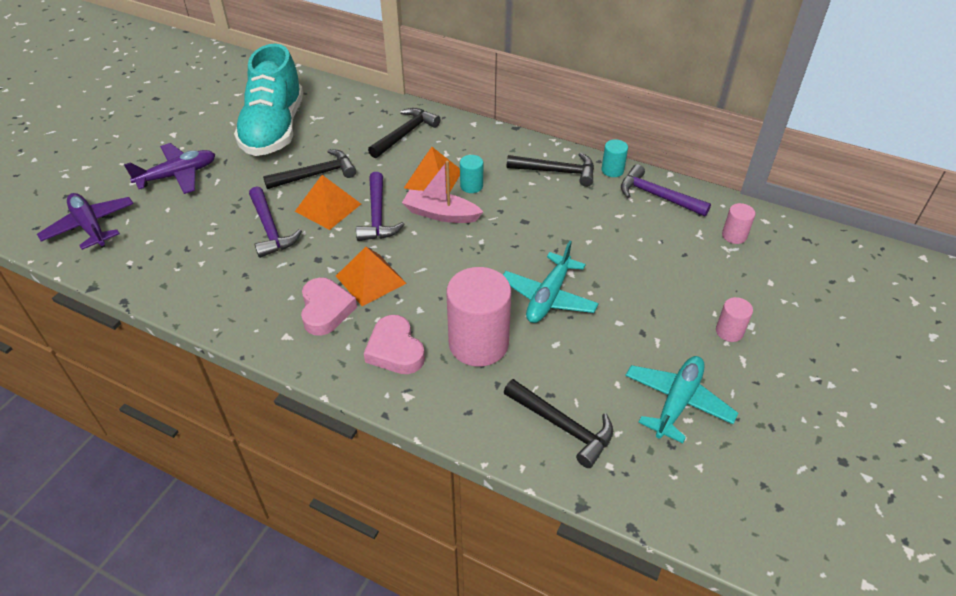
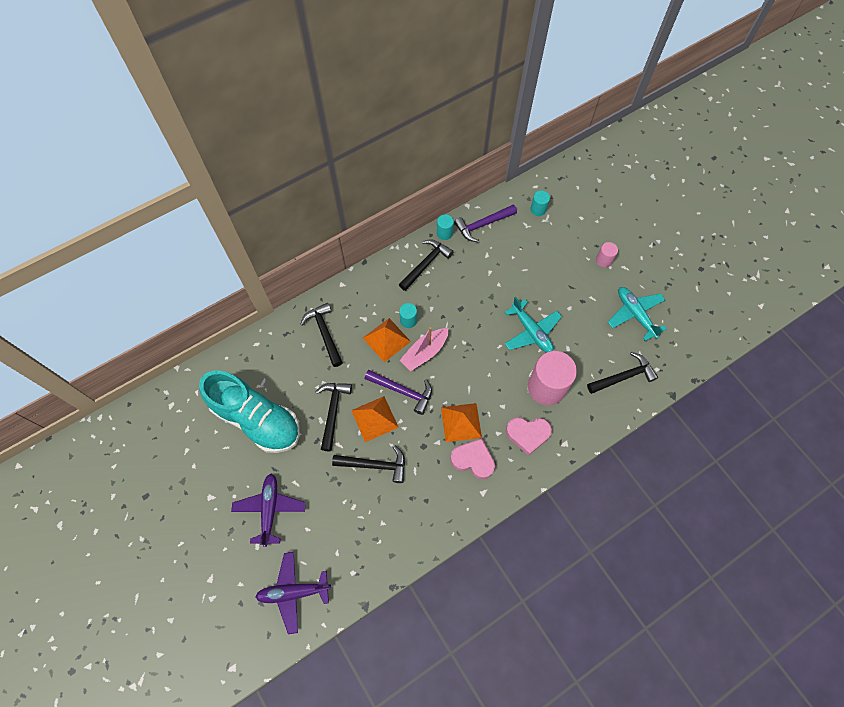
camera: 60 degrees left, 20 degrees up
(270, 229) = (375, 465): purple hammer -> black hammer
(734, 236) = (538, 209): pink cylinder -> turquoise cylinder

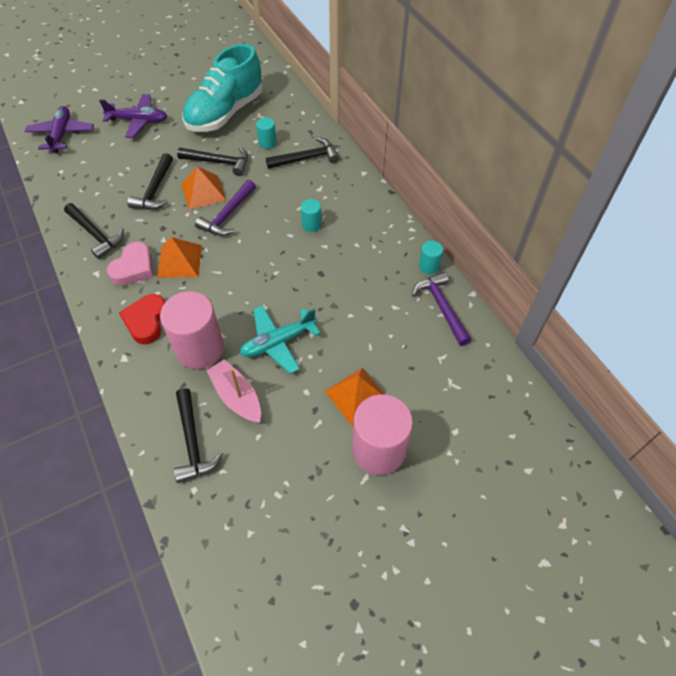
camera: 95 degrees right, 10 degrees down
(386, 339) = (291, 205): orange pyramid -> orange pyramid (357, 395)
(425, 352) = (269, 236): pink boat -> pink boat (237, 396)
(426, 264) = (385, 245): black hammer -> black hammer (96, 235)
(527, 434) = (146, 321): pink heart -> red heart
(538, 209) = (468, 375): turquoise cylinder -> turquoise cylinder (267, 143)
(603, 260) = (378, 450): pink cylinder -> pink cylinder, size x2.15
(635, 314) = (284, 477): turquoise plane -> none

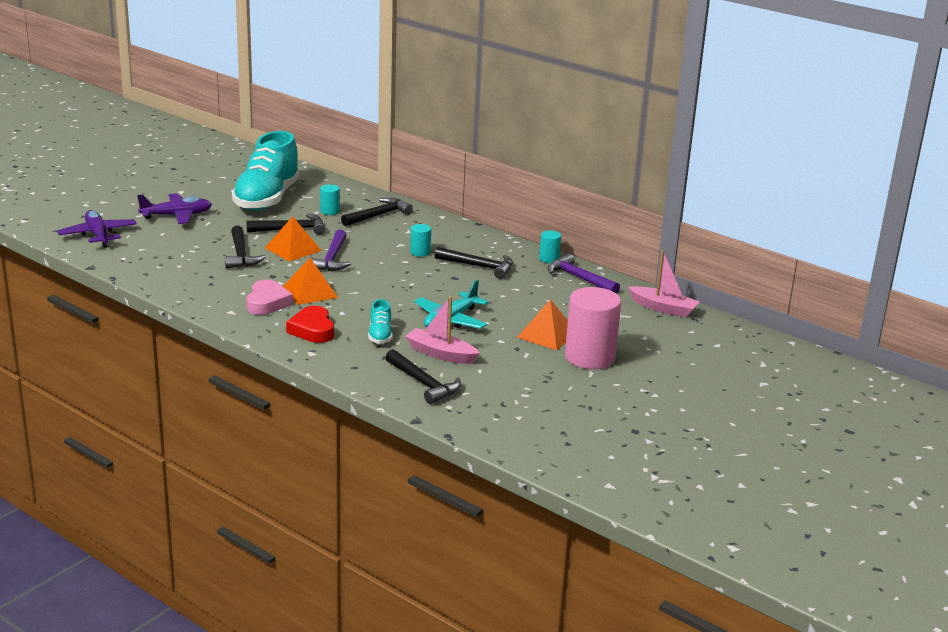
camera: 25 degrees left, 30 degrees down
(96, 235) = (206, 290): black hammer -> black hammer (479, 267)
(199, 348) = (380, 335): pink cylinder -> turquoise shoe
(502, 385) = (663, 308): none -> pink boat

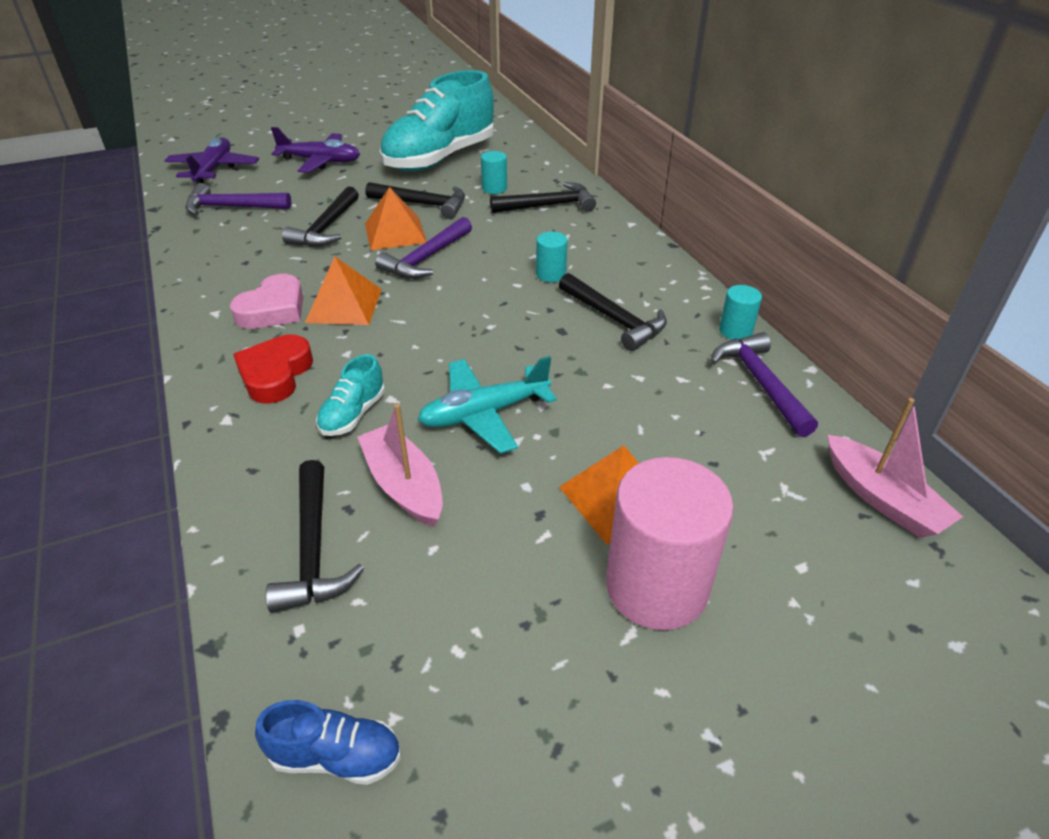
camera: 30 degrees right, 15 degrees up
(151, 256) = (232, 207): none -> purple hammer
(507, 430) = (336, 756): none -> blue shoe

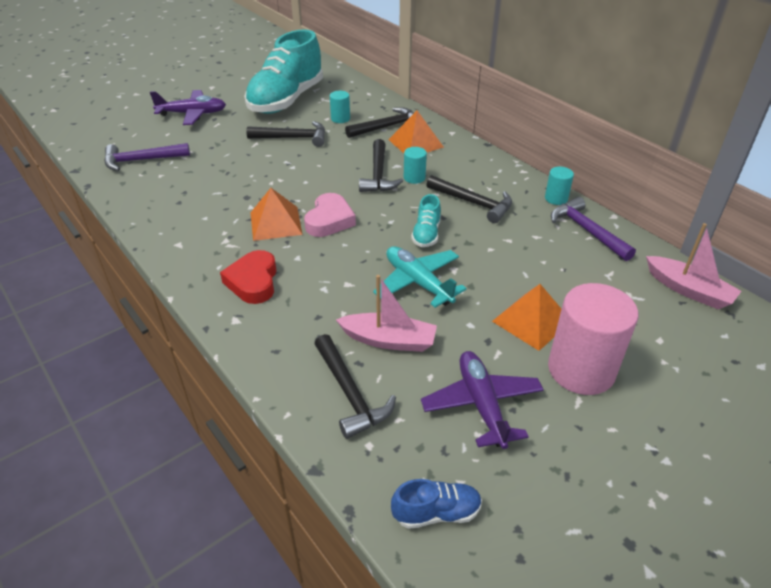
camera: 15 degrees left, 0 degrees up
(214, 170) = (107, 131): purple plane -> purple plane (481, 404)
(273, 309) = (223, 235): pink heart -> pink heart (329, 220)
(326, 228) = (228, 166): black hammer -> black hammer (378, 175)
(353, 414) = (327, 299): turquoise shoe -> turquoise shoe (426, 234)
(395, 233) = (283, 163): orange pyramid -> orange pyramid (415, 143)
(404, 485) = (389, 340): pink boat -> pink boat turned 150 degrees clockwise
(426, 258) = (318, 179): purple hammer -> none
(484, 414) = (418, 282): turquoise plane -> turquoise plane turned 90 degrees clockwise

